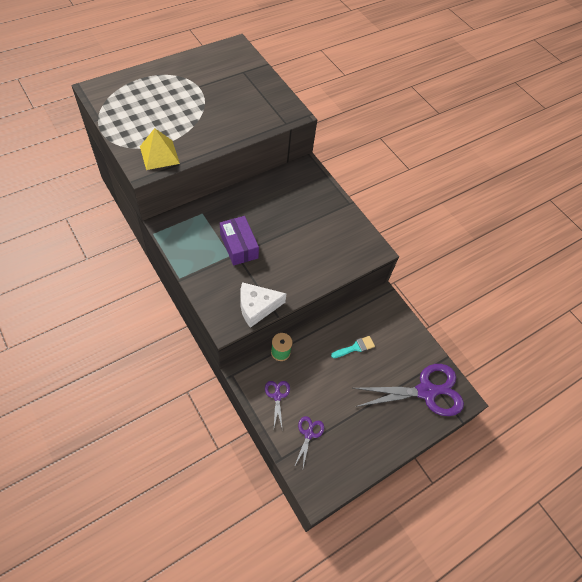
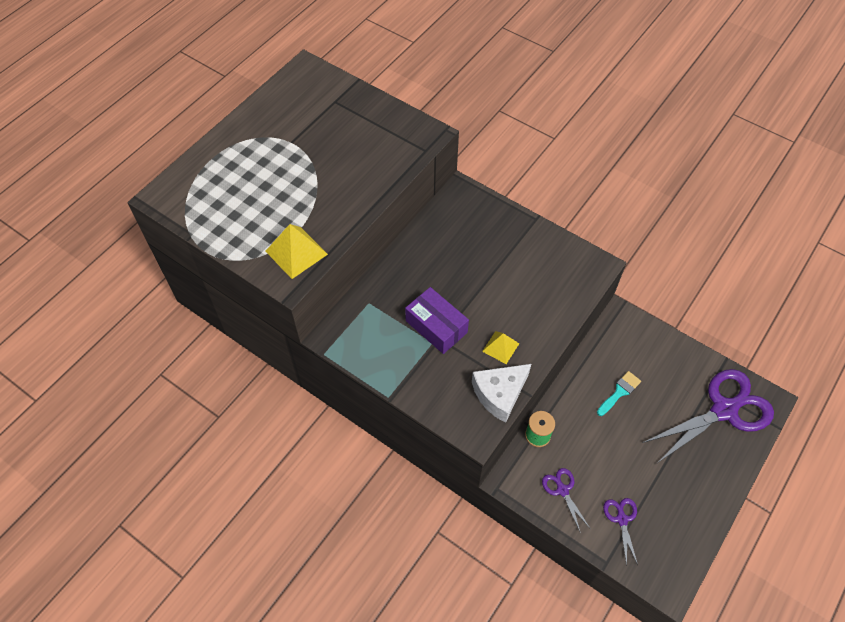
camera: 15 degrees left, 0 degrees up
(275, 277) = (500, 347): none -> yellow pyramid

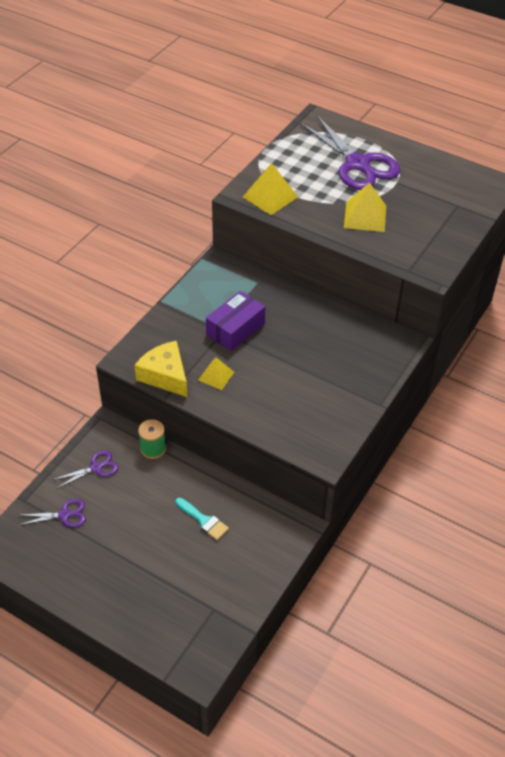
camera: 85 degrees right, 10 degrees down
(341, 174) = (365, 216): none -> yellow pyramid
(499, 394) = (165, 375): white cheese -> yellow cheese
(724, 410) = (186, 622): purple scissors -> purple scissors (358, 164)

